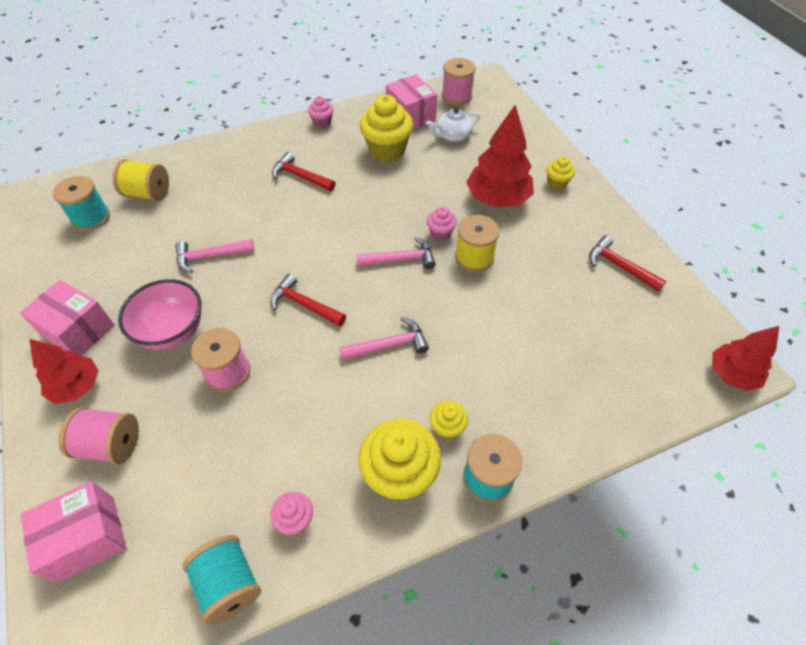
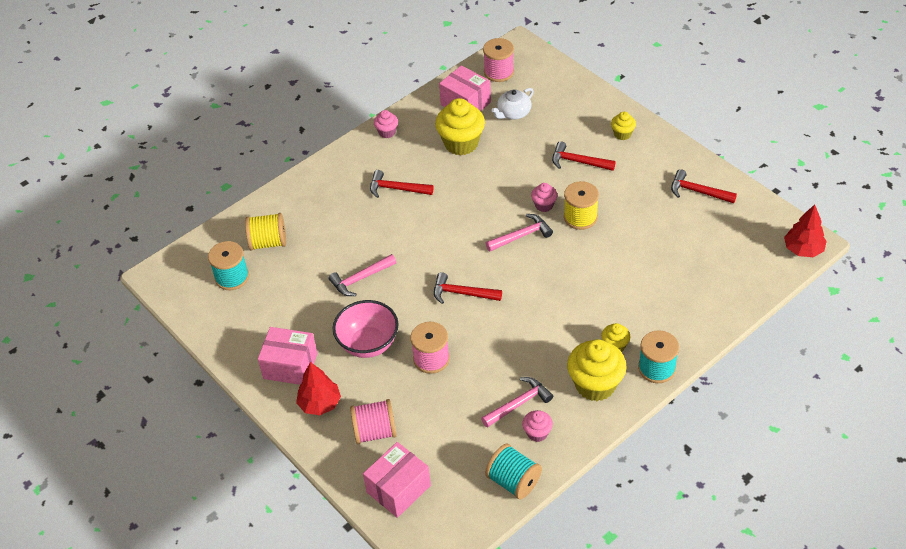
camera: 15 degrees left, 5 degrees down
(389, 345) = (545, 303): pink hammer -> pink hammer (519, 403)
(497, 199) = (578, 162): red tree -> red hammer

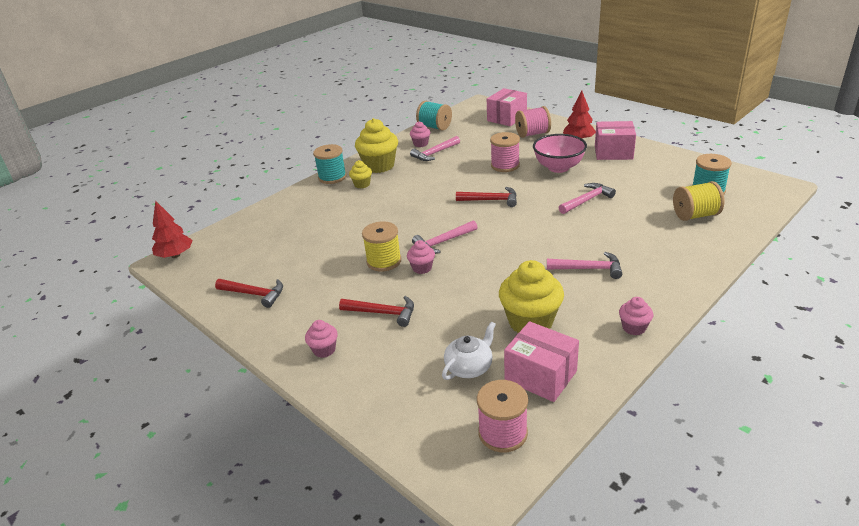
camera: 175 degrees right, 15 degrees down
(396, 189) = (589, 269): red hammer -> pink hammer
(622, 134) = (324, 350): yellow cupcake -> pink cupcake

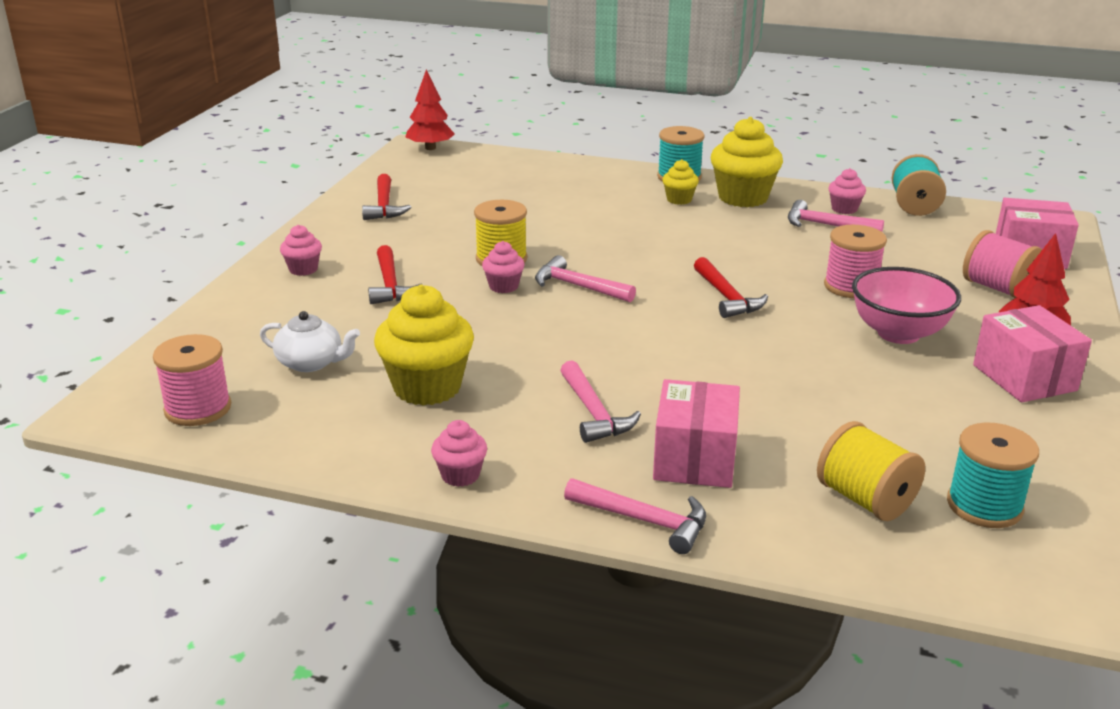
camera: 60 degrees right, 5 degrees down
(540, 376) = (314, 415): pink box -> pink box (695, 459)
(587, 200) = (809, 378): pink hammer -> pink hammer (644, 520)

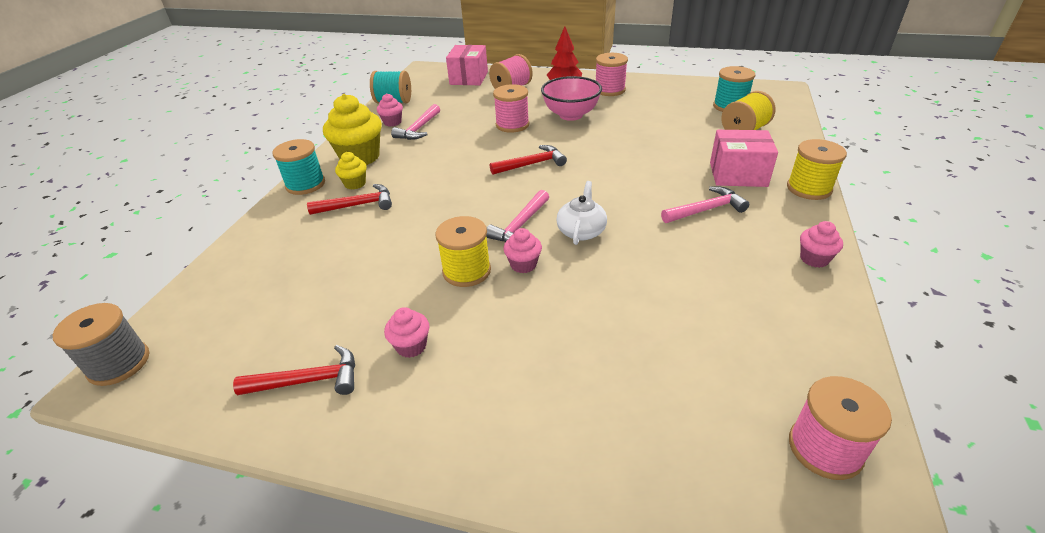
camera: 90 degrees left, 10 degrees up
(303, 269) = (489, 428): pink cupcake -> pink cupcake (411, 346)
(311, 363) = (699, 373): white teapot -> white teapot (581, 231)
(390, 285) = (526, 341): red hammer -> red hammer (358, 205)
(427, 387) = (709, 289): yellow cupcake -> none
(430, 148) = (119, 364): red tree -> grey spool
(644, 520) = (809, 188): pink hammer -> yellow spool
(1024, 378) = (609, 90): pink box -> pink spool

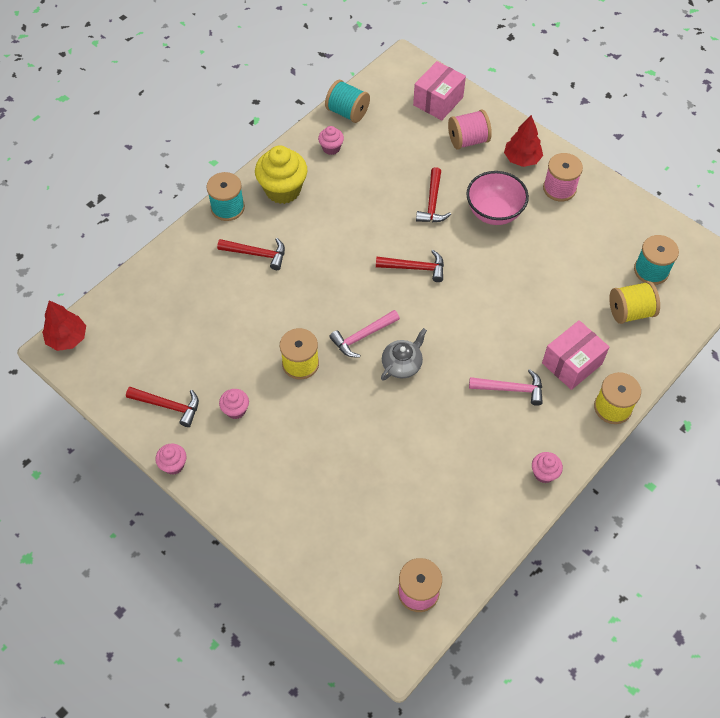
camera: 25 degrees right, 20 degrees up
(119, 364) = (67, 338): grey spool -> red tree
(355, 184) = (265, 225): yellow cupcake -> none
(419, 129) = (349, 170): pink hammer -> none
(512, 125) = (432, 203): pink spool -> red hammer
(523, 265) = (341, 377): pink cupcake -> pink cupcake (173, 465)
(581, 231) = (402, 364): white teapot -> grey teapot
(738, 174) = (571, 363): pink box -> pink box turned 75 degrees counterclockwise

